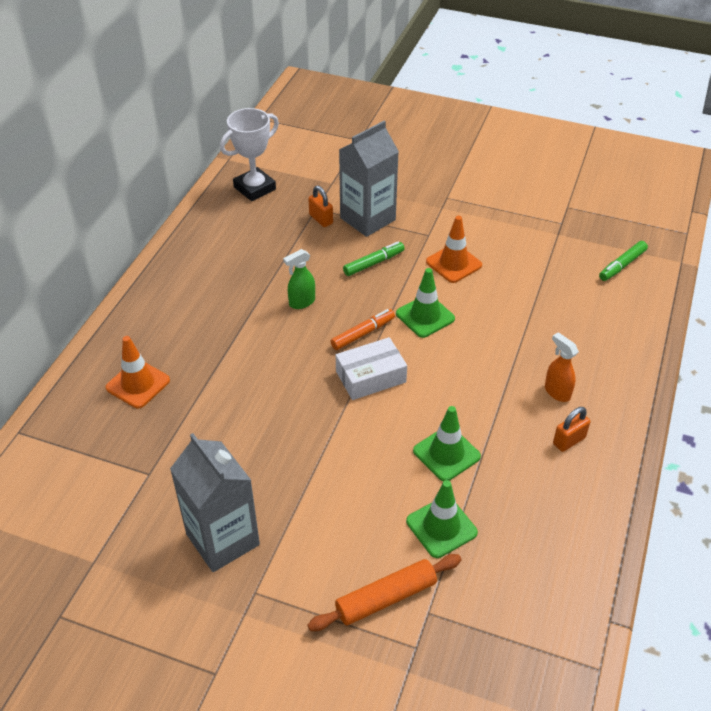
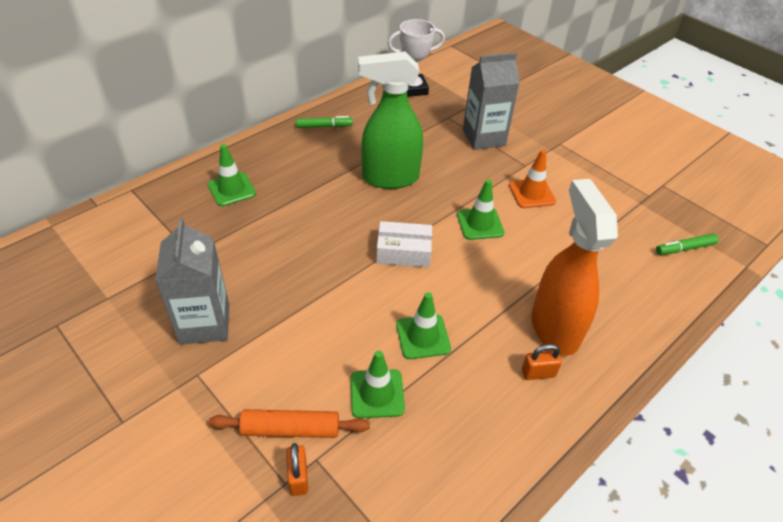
camera: 25 degrees right, 0 degrees up
(138, 384) = (231, 189): orange traffic cone -> green traffic cone
(301, 302) = (389, 178): green spray bottle -> green spray bottle, size x2.37
(321, 219) = (447, 126): orange padlock -> orange padlock (298, 477)
(363, 333) = (420, 218): orange marker -> none
(374, 263) = (466, 170): green marker -> green marker (324, 126)
(557, 392) = (554, 328): orange spray bottle -> orange spray bottle, size x2.37

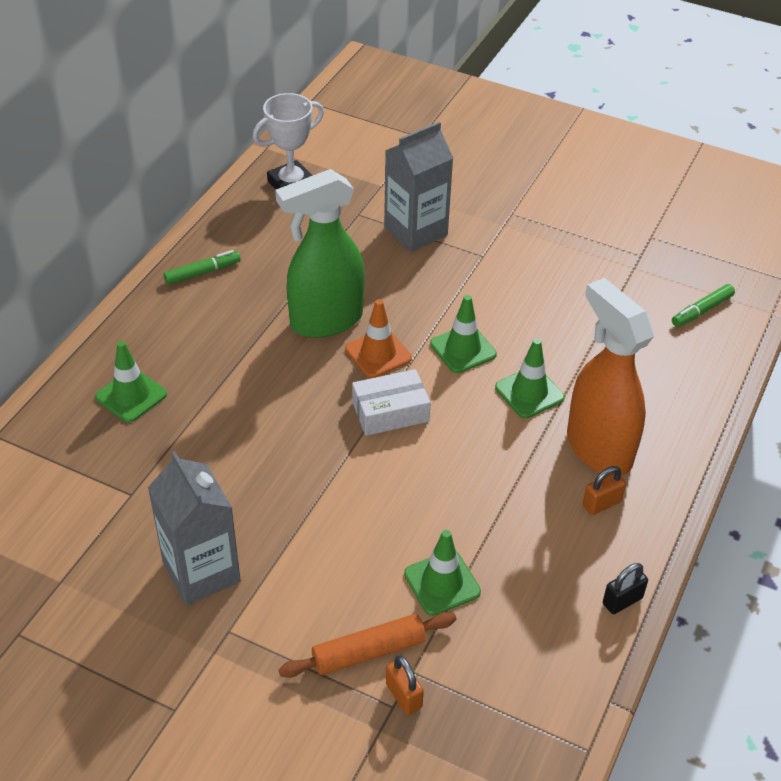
camera: 20 degrees left, 0 degrees up
(423, 337) = (461, 504): green traffic cone -> green traffic cone (529, 393)
(521, 462) = (622, 601): none -> black padlock
(531, 193) = (506, 292): orange traffic cone -> orange traffic cone (378, 354)

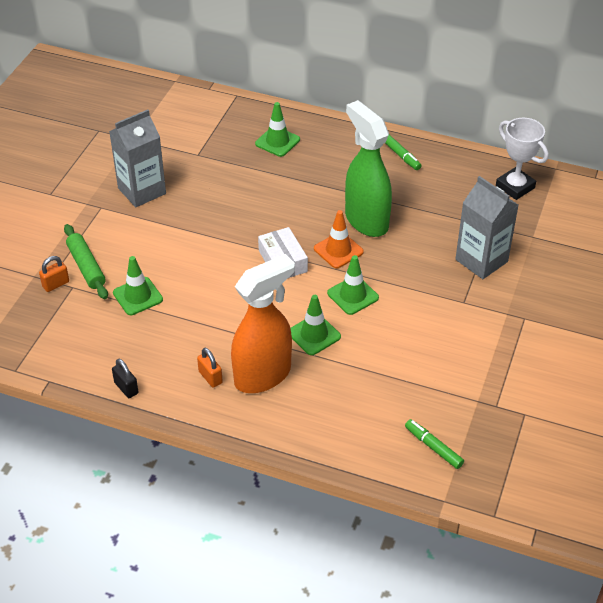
camera: 85 degrees right, 0 degrees up
(369, 652) = (86, 267): orange rolling pin -> green rolling pin

